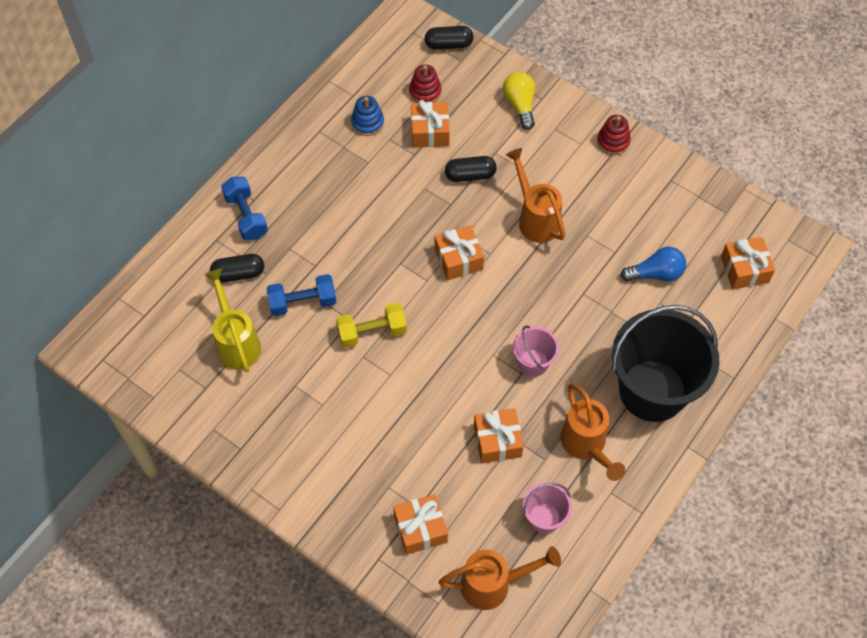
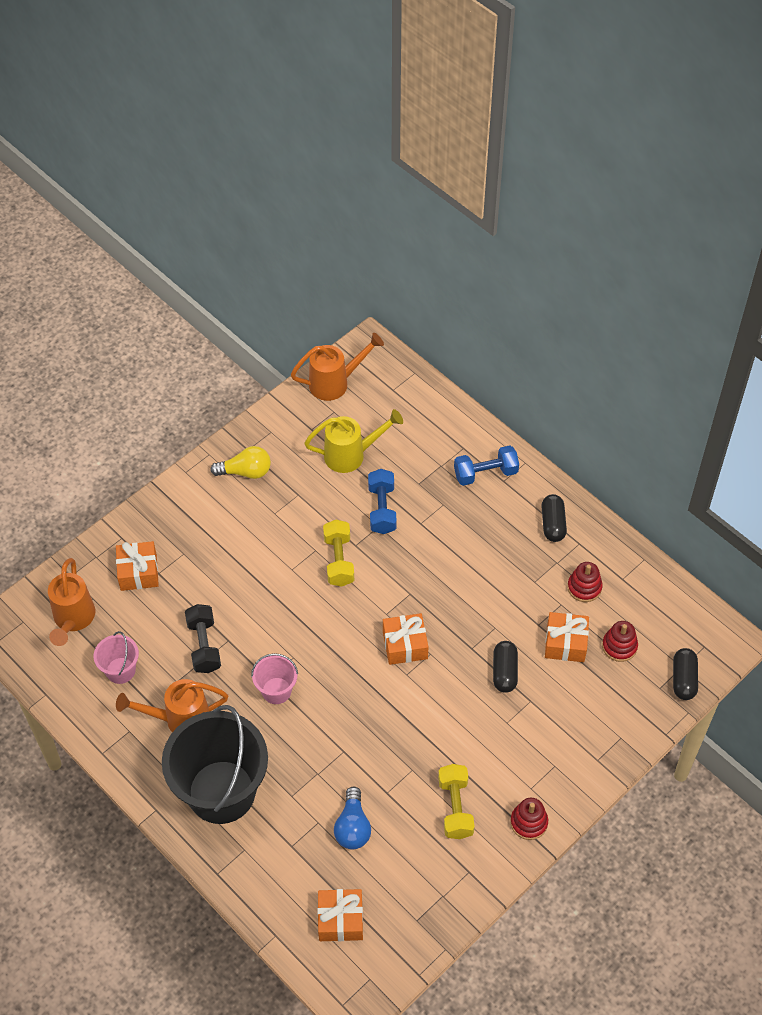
camera: 100 degrees right, 5 degrees down
(238, 274) = (422, 462): black capsule -> black capsule (553, 524)
(367, 123) = (584, 587): blue stacking toy -> red stacking toy
(497, 441) = (204, 645): orange gift -> black dumbbell
(520, 105) = (591, 736): yellow light bulb -> yellow light bulb (246, 471)
(535, 218) = (441, 724): orange watering can -> orange watering can (335, 383)
(614, 197) = (455, 807): none -> yellow dumbbell

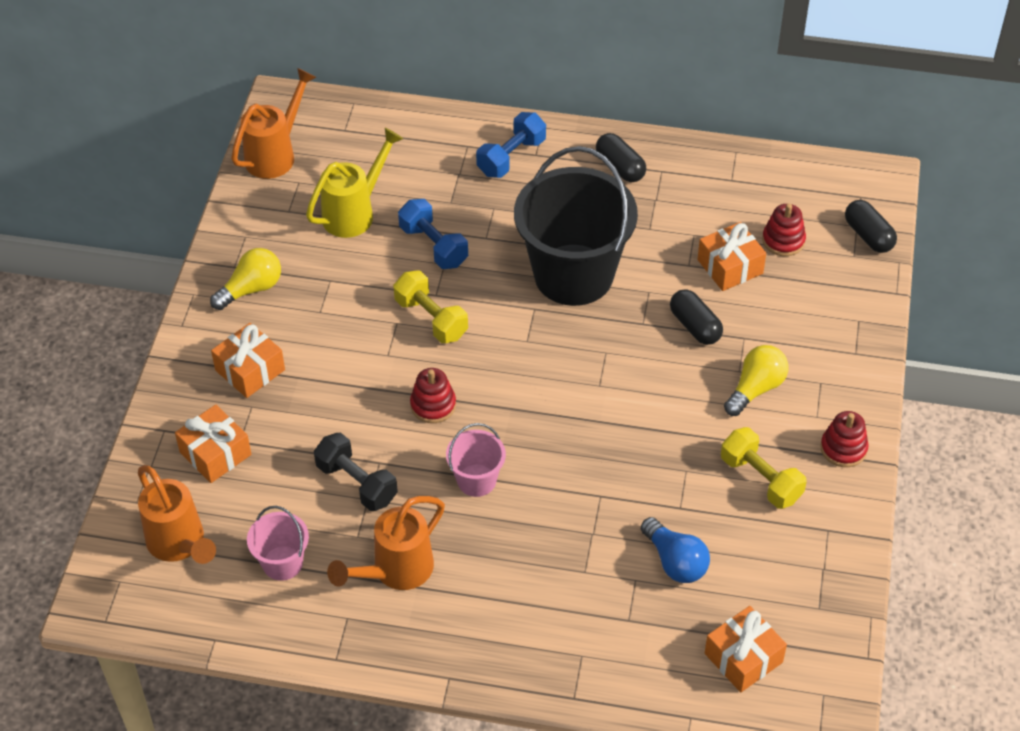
camera: 35 degrees left, 5 degrees down
(221, 792) = (506, 614): black bucket -> black bucket (573, 275)
(405, 645) = (573, 359): orange gift -> orange gift (250, 370)
(507, 742) = (756, 388): none -> yellow light bulb
(584, 587) = (702, 207): red stacking toy -> red stacking toy (433, 405)

